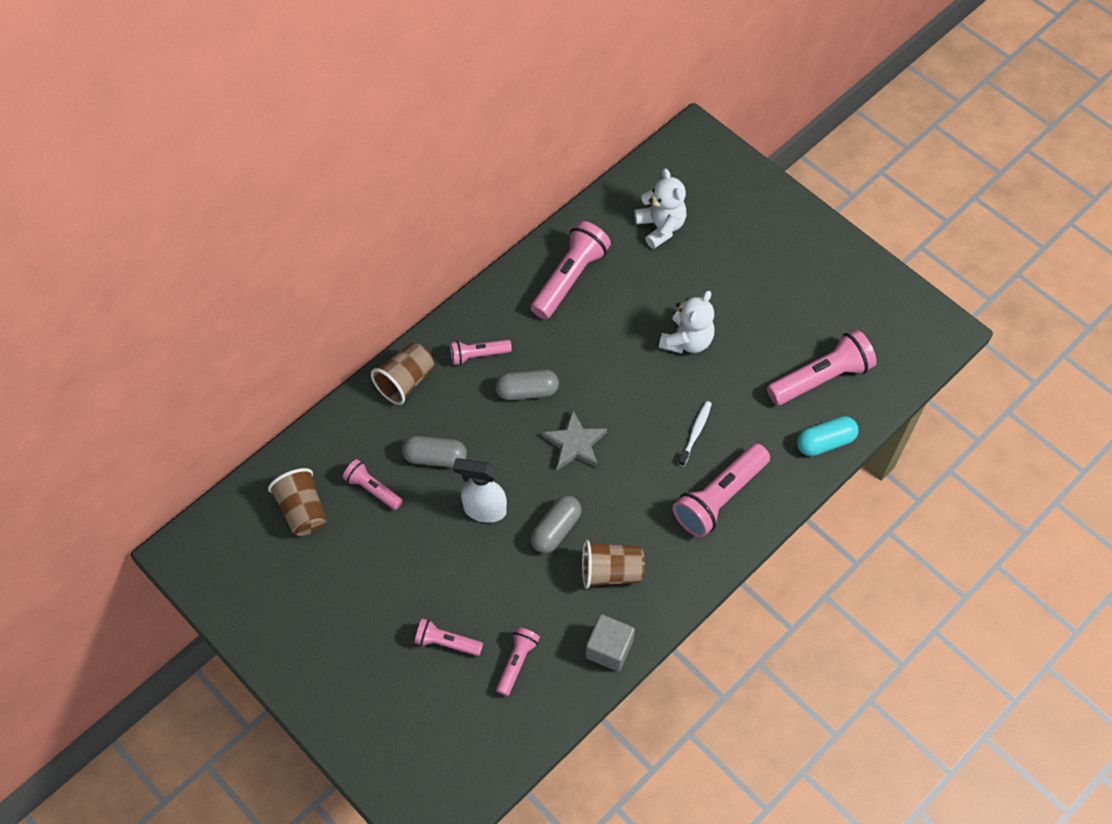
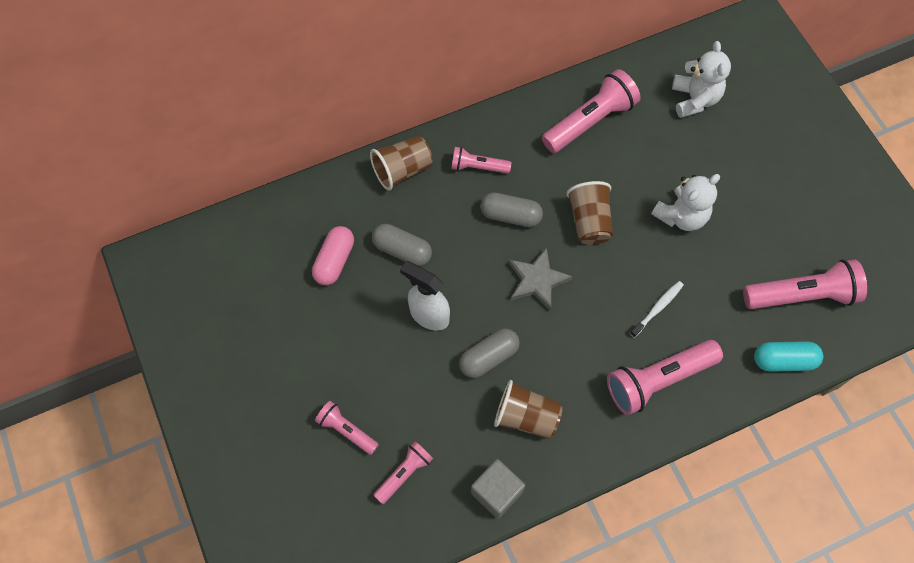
camera: 20 degrees right, 5 degrees up
(302, 510) = (265, 259): brown cup -> brown cup (589, 221)
(372, 489) = (334, 261): pink flashlight -> pink capsule

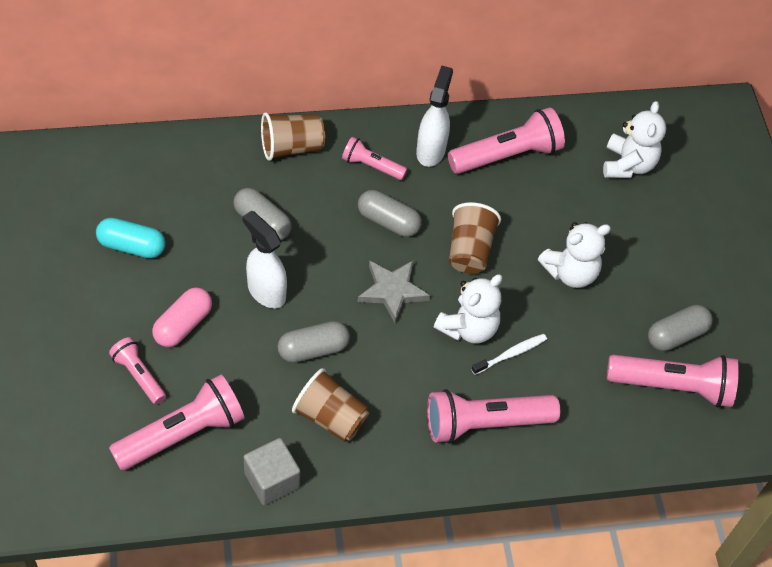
camera: 10 degrees right, 10 degrees down
(334, 261) = (188, 213): pink capsule -> pink capsule (183, 325)
(404, 473) = (182, 434): pink flashlight -> pink flashlight, size x1.79
(523, 136) = (431, 150): none -> white spray bottle
(613, 295) = (468, 328): none -> white teddy bear
(784, 360) = (628, 444): turquoise capsule -> turquoise capsule (132, 246)
(788, 247) = (676, 335): none -> grey capsule

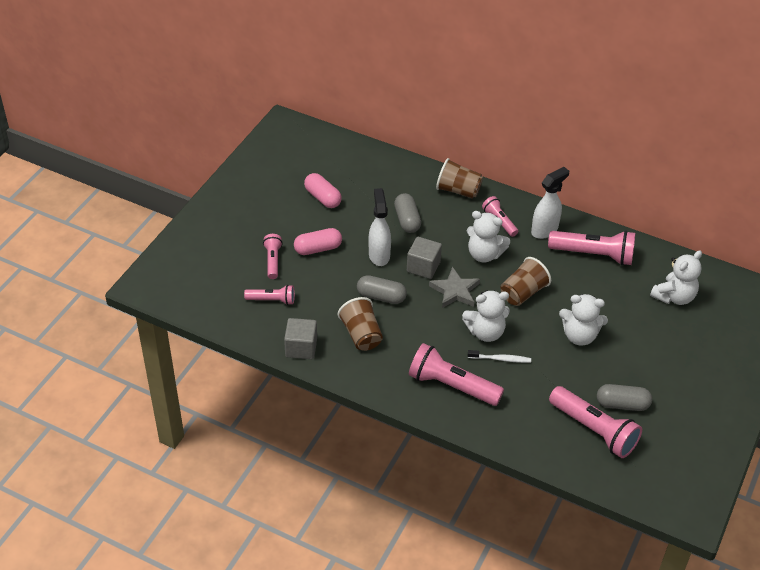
camera: 40 degrees right, 10 degrees down
(132, 246) = (322, 198): turquoise capsule -> pink capsule
(182, 434) = (272, 300): pink flashlight -> pink flashlight, size x0.56
(331, 278) = (423, 267): none -> grey cube
(388, 221) = (484, 254): grey capsule -> white teddy bear

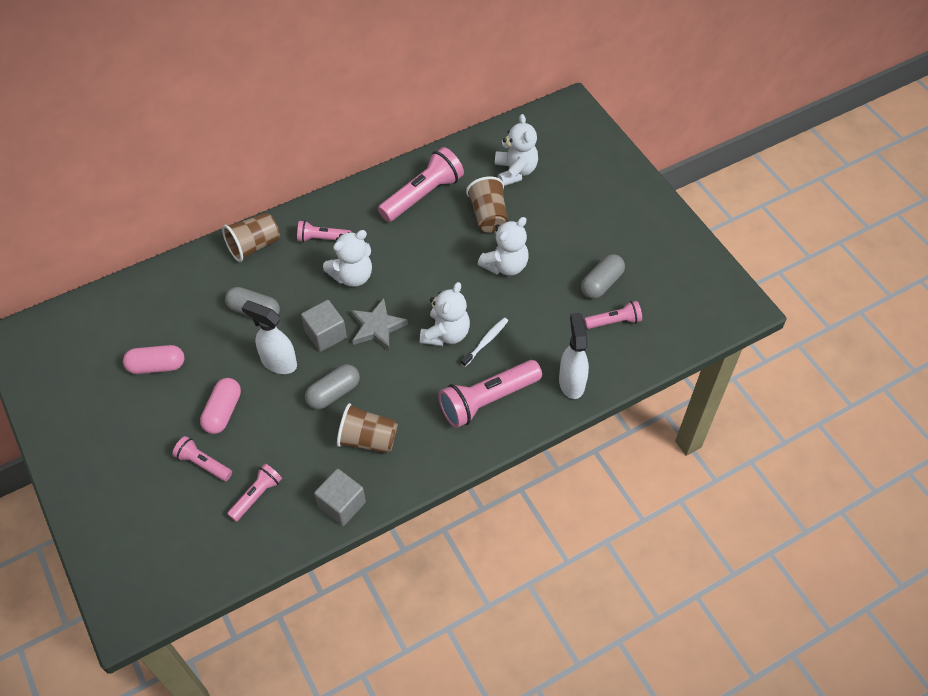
camera: 55 degrees left, 10 degrees up
(523, 293) = (423, 275): brown cup -> brown cup (488, 216)
(545, 230) = (363, 211): white spray bottle -> white spray bottle (571, 382)
(594, 430) = (614, 321): pink flashlight -> pink flashlight, size x0.56

